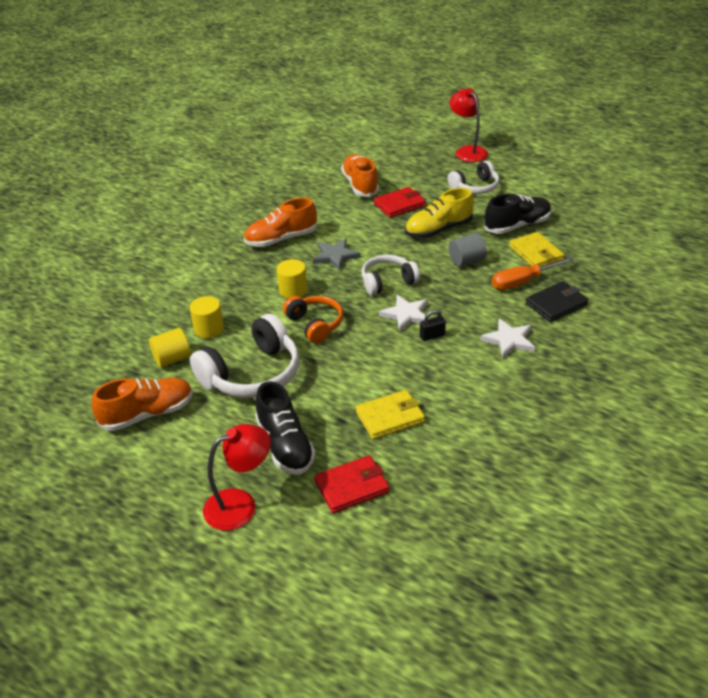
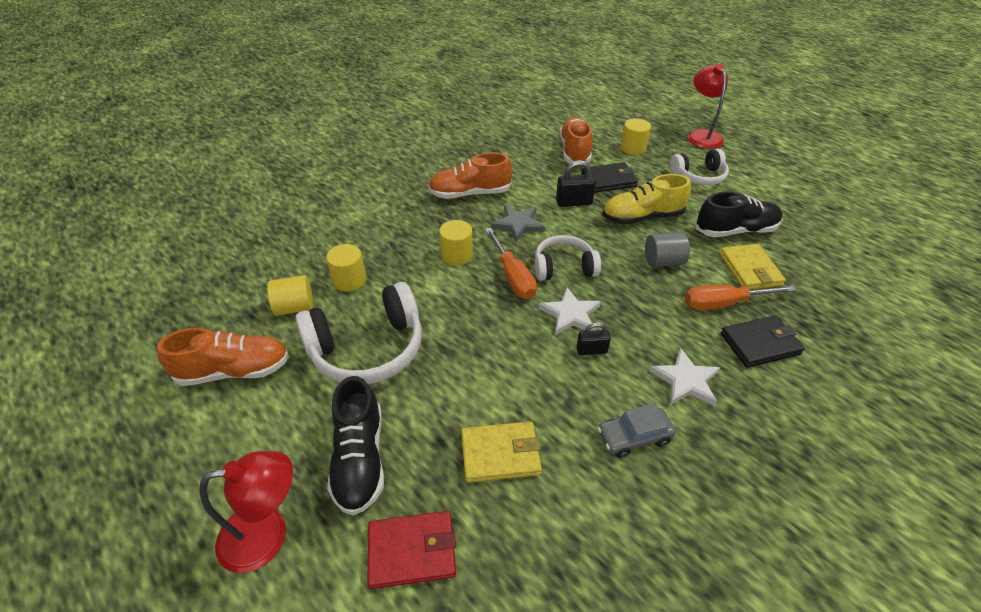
camera: 15 degrees right, 5 degrees up
(315, 324) = (463, 302): orange headphones -> none
(348, 297) = (513, 277): none -> orange screwdriver
(376, 229) = (573, 202): none -> black padlock
(399, 205) = (608, 180): red wallet -> black wallet
(411, 173) = (633, 148): none -> yellow cylinder
(483, 384) = (634, 437): none -> grey car

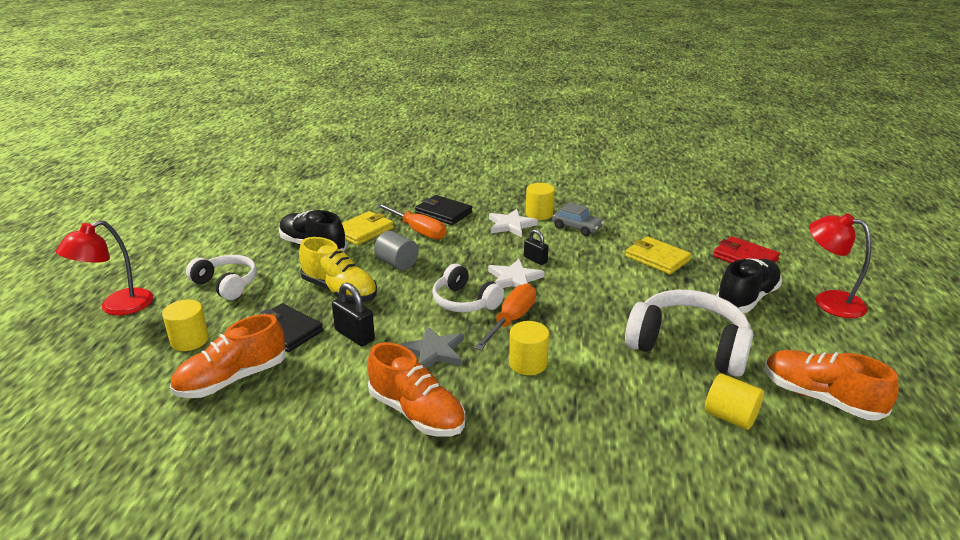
camera: 130 degrees left, 15 degrees down
(349, 280) = (653, 407): yellow cylinder -> yellow cylinder (539, 214)

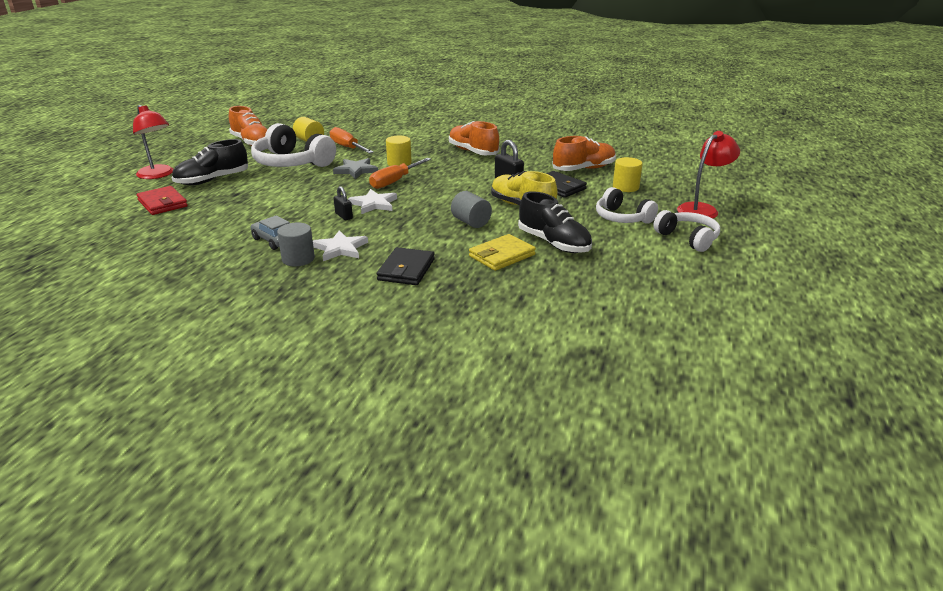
camera: 170 degrees left, 0 degrees up
(419, 231) = (442, 250): orange screwdriver -> orange screwdriver (347, 147)
(434, 351) = (455, 171): grey star -> grey star (356, 170)
(443, 213) = (406, 269): black wallet -> black wallet turned 60 degrees clockwise
(464, 302) = (423, 193): white headphones -> white headphones (688, 238)
(539, 214) = (298, 259): yellow cylinder -> grey cylinder
(657, 258) = (236, 209): yellow wallet -> none

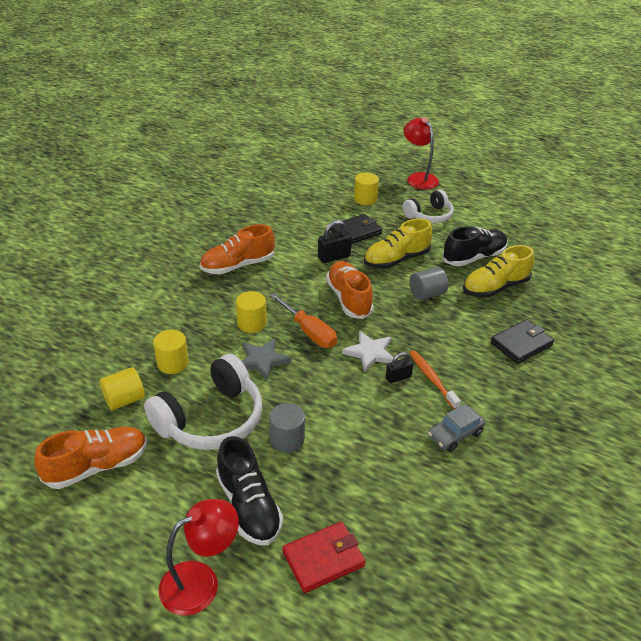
camera: 80 degrees left, 10 degrees up
(298, 259) = (499, 415): grey cylinder -> grey cylinder (287, 439)
(340, 248) = (477, 384): white star -> none
(344, 229) = (432, 379): none -> orange toothbrush
(347, 147) = (173, 363): orange screwdriver -> yellow cylinder
(406, 269) = (521, 344): black wallet -> black wallet turned 60 degrees counterclockwise
(502, 255) = (495, 287): yellow wallet -> yellow shoe
(584, 169) = (315, 210): orange shoe -> orange shoe (349, 299)
(688, 238) = (469, 197): white headphones -> none

